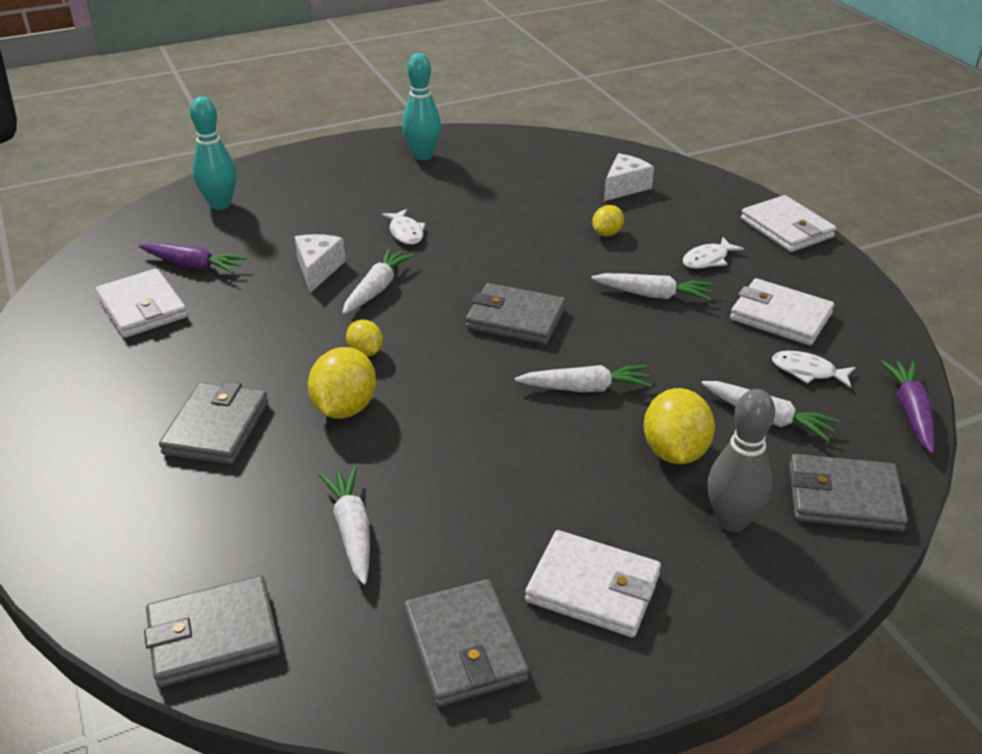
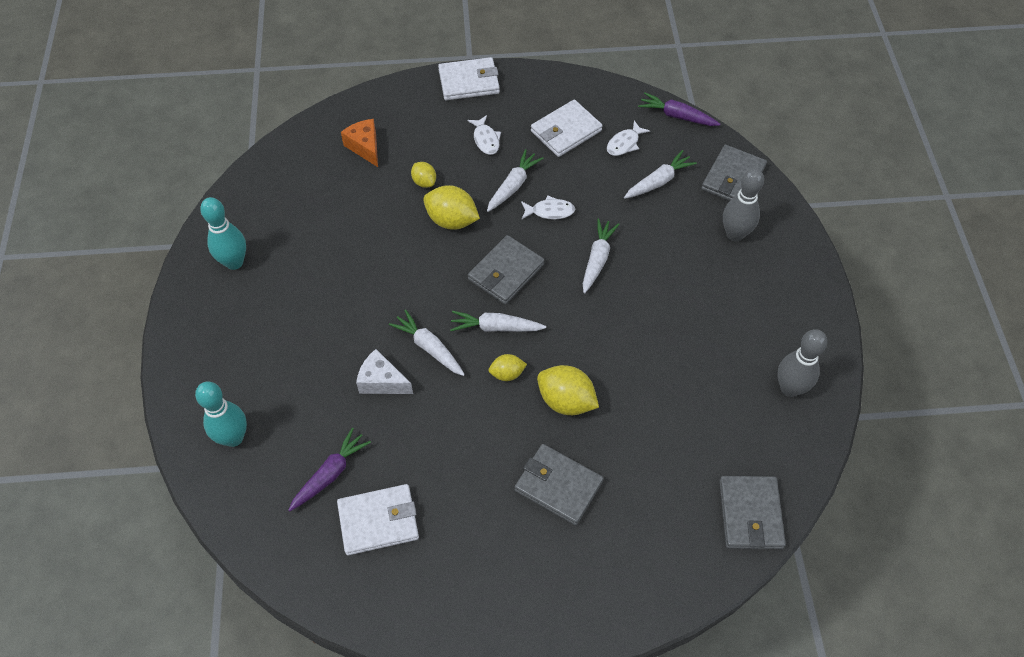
camera: 70 degrees left, 20 degrees up
(352, 530) = (686, 423): white carrot -> white carrot (496, 327)
(406, 233) = (357, 308): white fish -> white fish (550, 211)
(464, 646) = (790, 388): grey wallet -> grey bowling pin
(593, 588) = (765, 316): white wallet -> none
(625, 187) = (365, 147): white cheese -> orange cheese
(674, 451) = (672, 237): yellow lemon -> yellow lemon (452, 220)

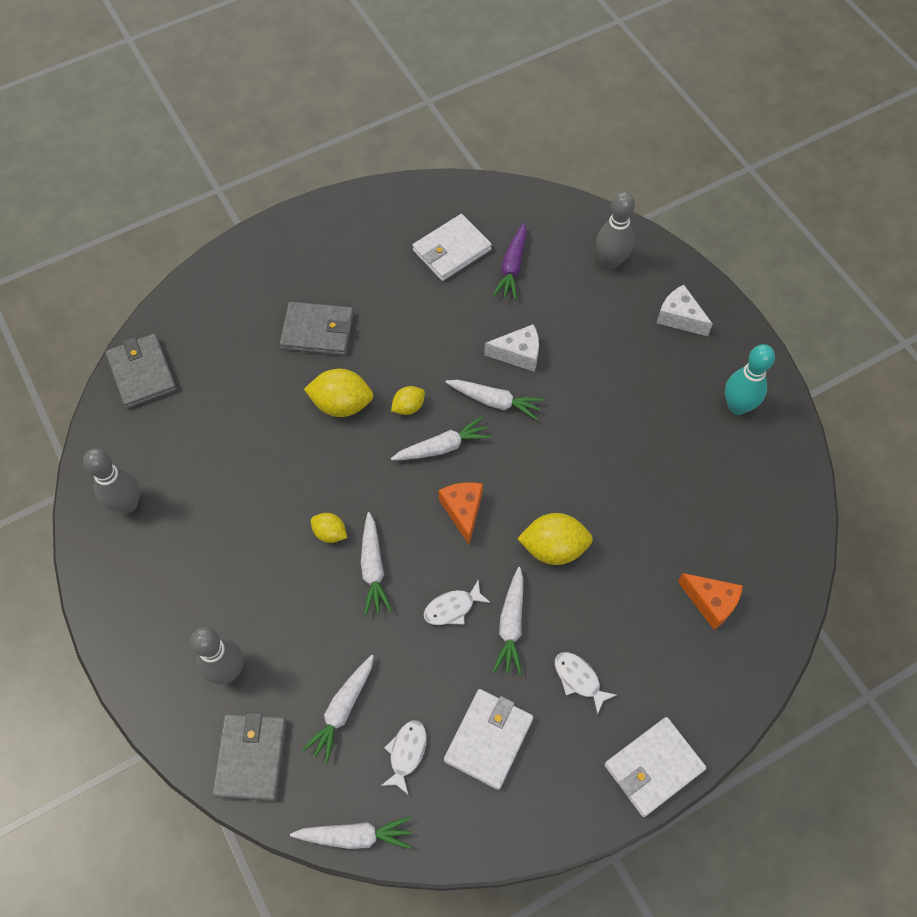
camera: 155 degrees right, 5 degrees up
(217, 354) = (679, 317): none -> white cheese
(233, 437) = (610, 261): turquoise bowling pin -> grey bowling pin
(424, 182) = (613, 584): yellow lemon -> yellow lemon (330, 533)
(506, 272) = (463, 511): grey wallet -> orange cheese
(677, 116) = (355, 836): purple carrot -> white carrot

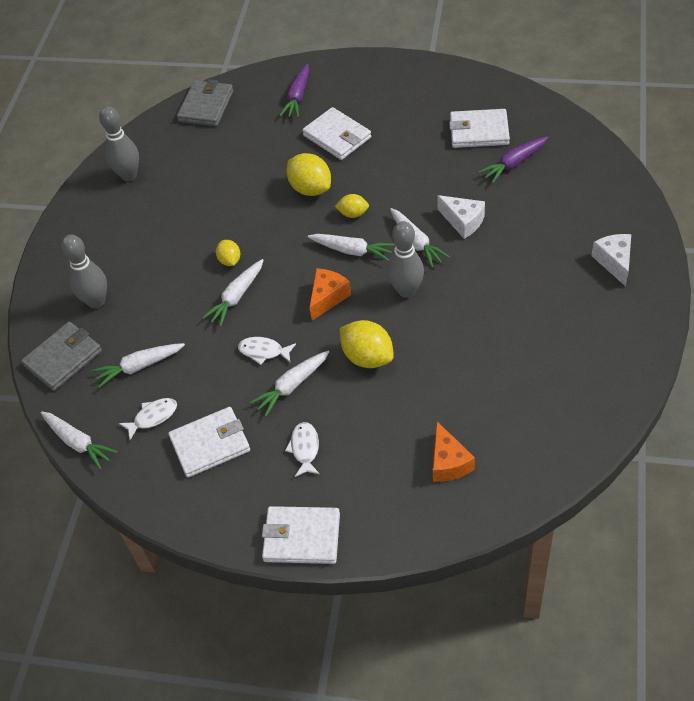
camera: 45 degrees right, 10 degrees down
(235, 308) = (298, 97): none -> purple carrot
(317, 331) = (337, 136): grey wallet -> white wallet
(610, 261) = (595, 197): grey bowling pin -> grey bowling pin (406, 291)
(737, 406) = (602, 346): turquoise bowling pin -> none

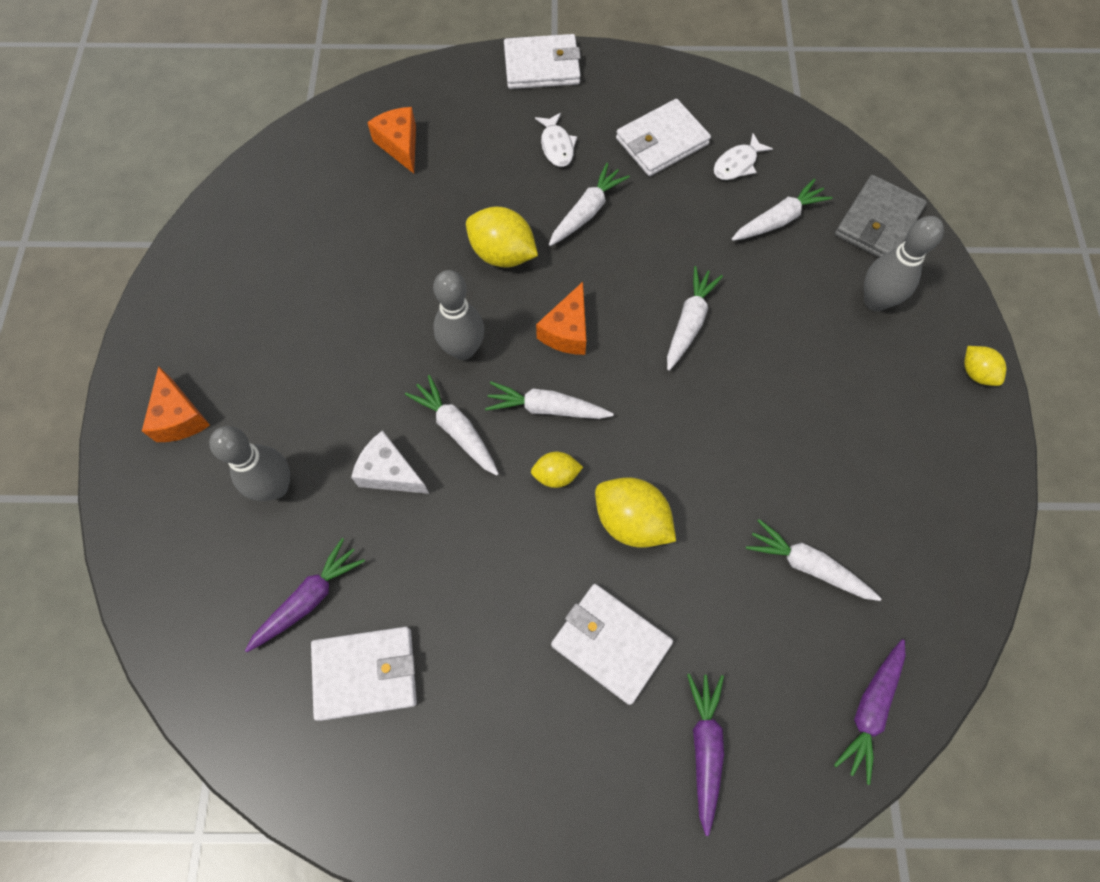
camera: 165 degrees right, 15 degrees up
(78, 442) = (809, 131): white carrot -> white carrot (808, 565)
(129, 175) = (935, 528): grey bowling pin -> grey bowling pin (276, 487)
(206, 106) = (869, 709): grey wallet -> purple carrot
(230, 260) = (716, 378): yellow lemon -> yellow lemon (976, 373)
(263, 351) = (632, 251): white fish -> none
(614, 262) = (180, 417): white cheese -> orange cheese

